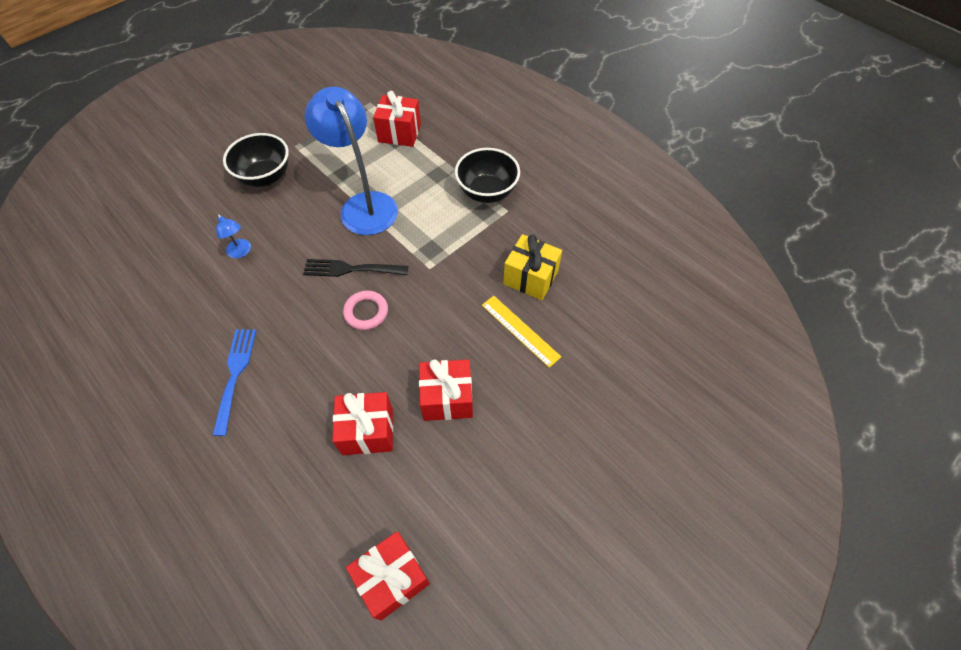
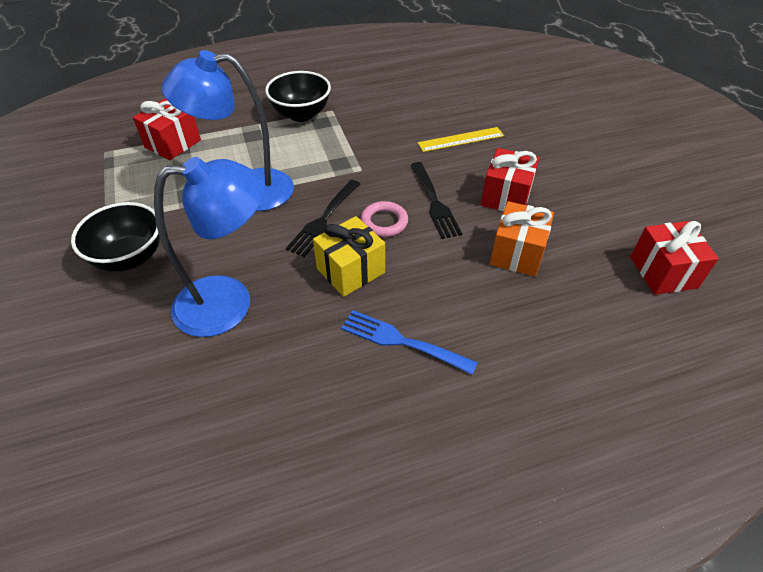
camera: 65 degrees left, 10 degrees down
(241, 252) = (229, 303): blue lamp -> blue lamp, size x2.44
(367, 431) = (517, 253): red gift -> orange gift
(410, 340) = (434, 202): none -> black fork
(530, 278) = (412, 119): yellow gift -> yellow gift (350, 271)

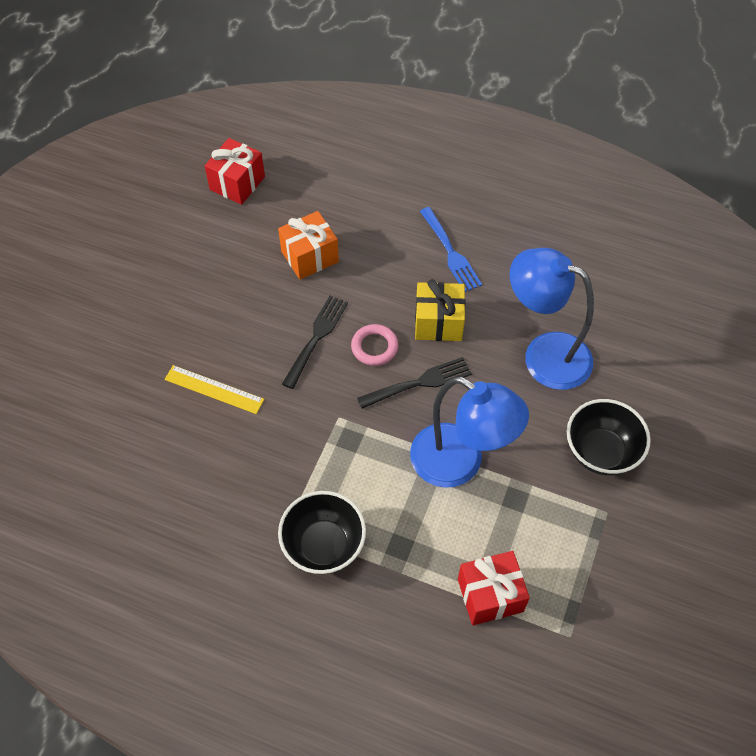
camera: 140 degrees left, 10 degrees up
(506, 196) = (256, 304): red gift -> none

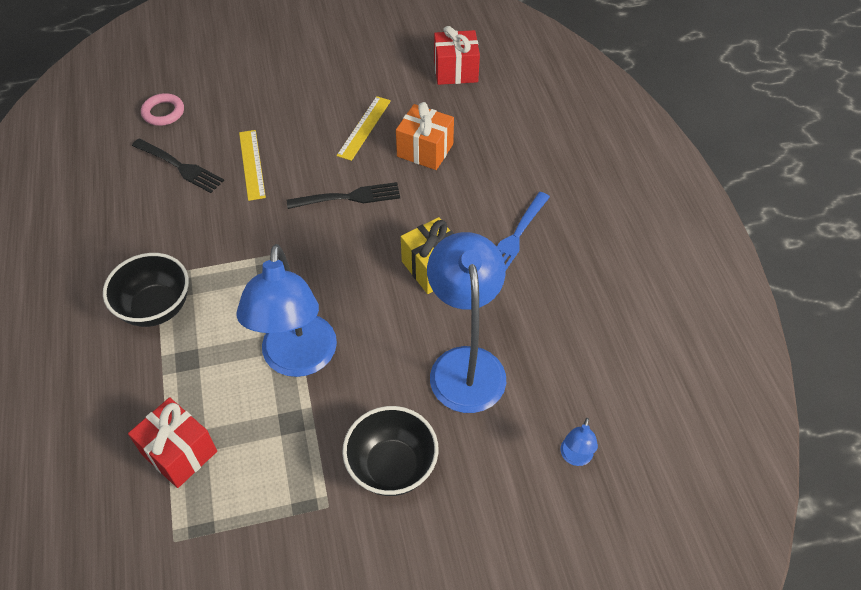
camera: 55 degrees right, 5 degrees down
(245, 283) = (364, 128): none -> yellow ruler
(374, 347) = (371, 238): pink ring -> pink ring (163, 112)
(419, 383) = (359, 287): black fork -> black fork (180, 167)
(665, 336) = (575, 457): none -> blue lamp

